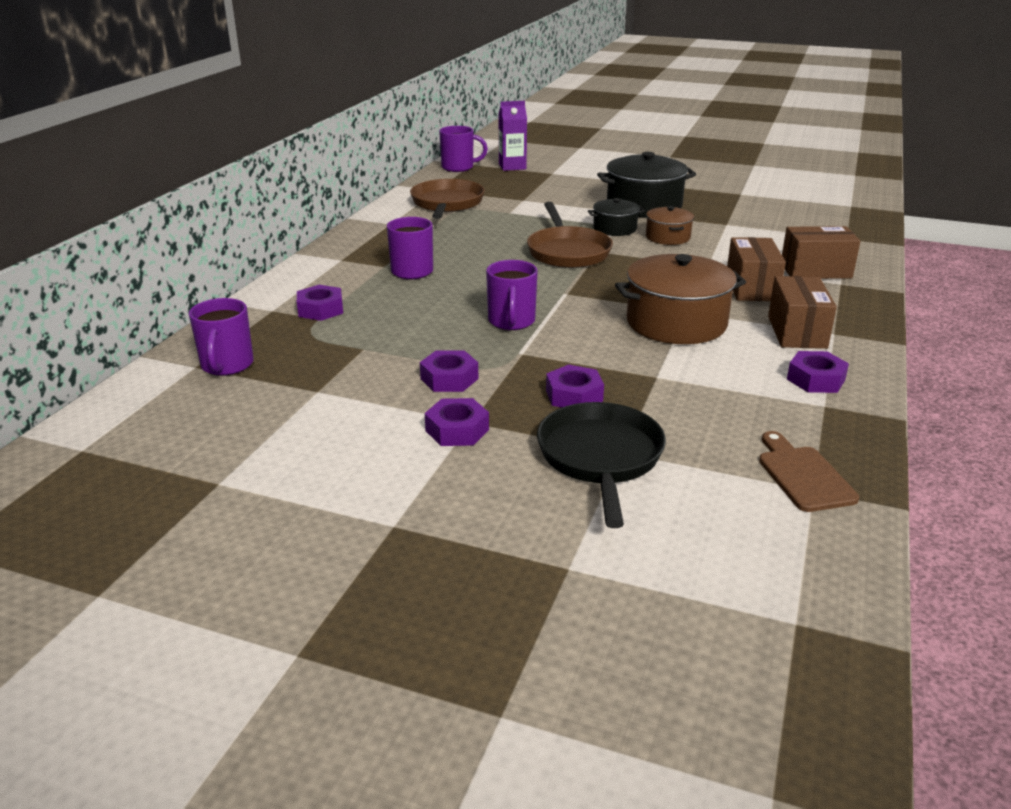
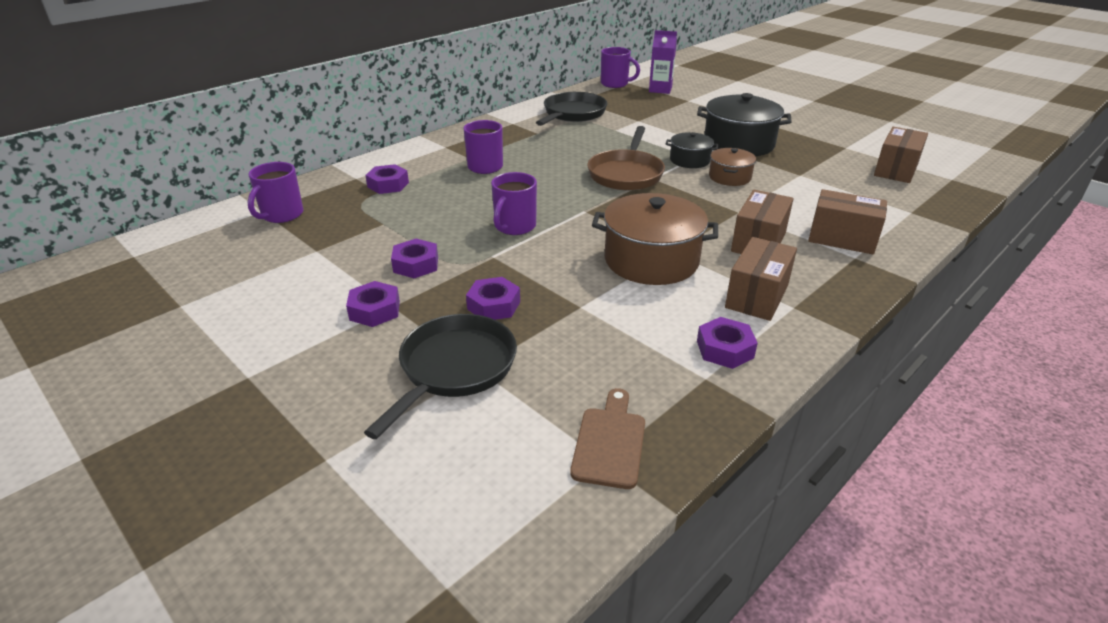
camera: 25 degrees right, 5 degrees up
(447, 204) = (572, 114): brown pan -> black pan
(800, 206) = (896, 170): none -> brown box

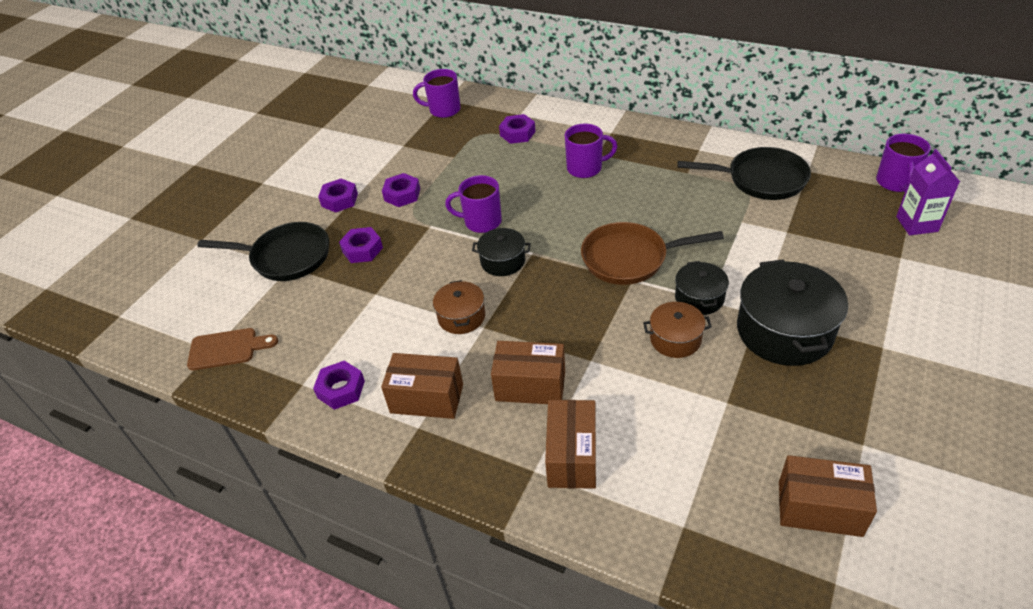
camera: 75 degrees right, 10 degrees up
(585, 226) = (503, 261): none -> black pot
(651, 260) = (461, 317): brown pot -> brown pot, size x0.55

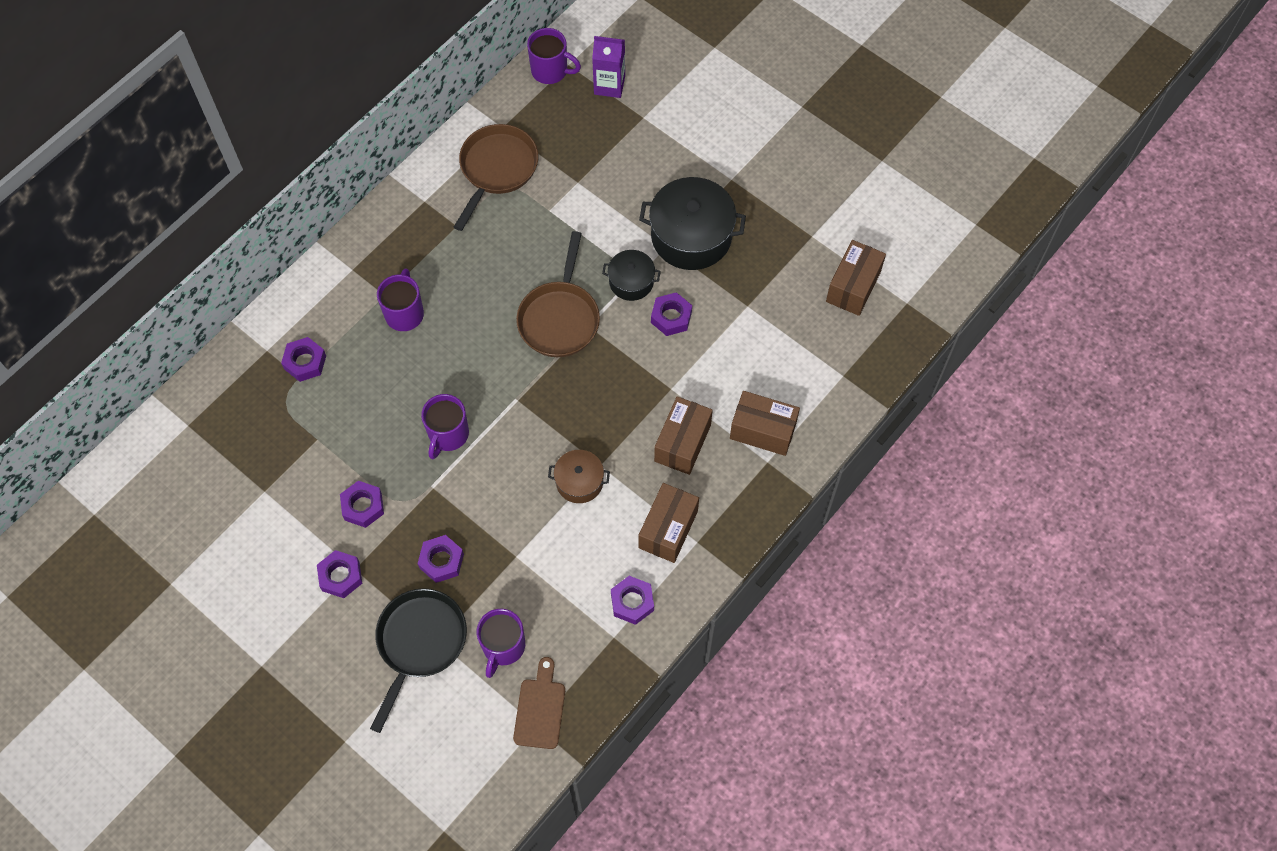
camera: 80 degrees left, 20 degrees up
(443, 110) = (210, 431): purple mug -> purple mug (503, 647)
(503, 261) = (517, 428): black pot -> none
(675, 339) = (671, 317): brown pot -> purple nut
(761, 179) = (496, 169): black pan -> brown pan

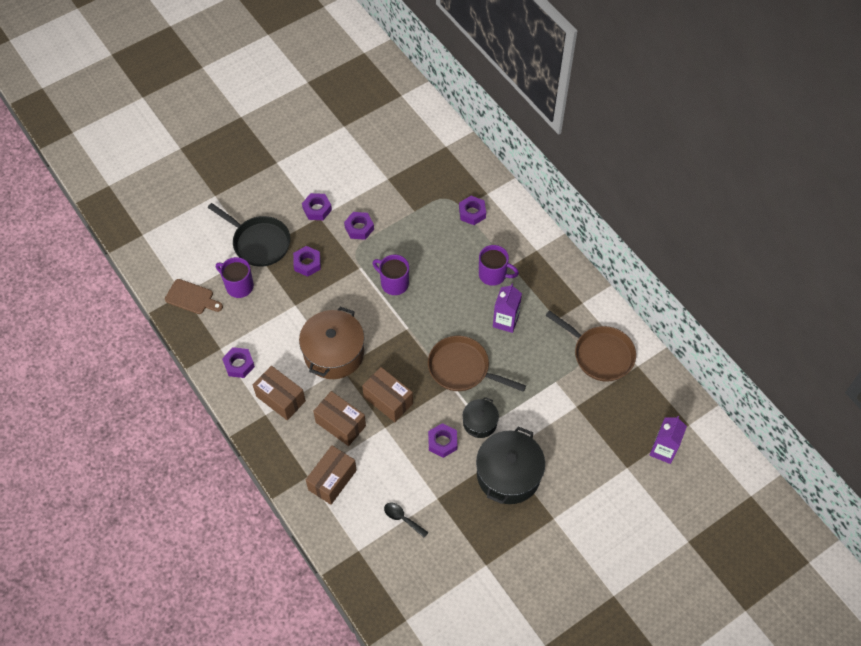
camera: 105 degrees right, 5 degrees down
(475, 283) = (505, 321): none -> purple carton
(550, 71) = (685, 410): purple mug -> none
(579, 482) = (334, 353): brown pot -> brown pot, size x1.83
(786, 337) = (402, 518): none -> black spoon
(853, 286) = (432, 582): brown box -> brown box (388, 400)

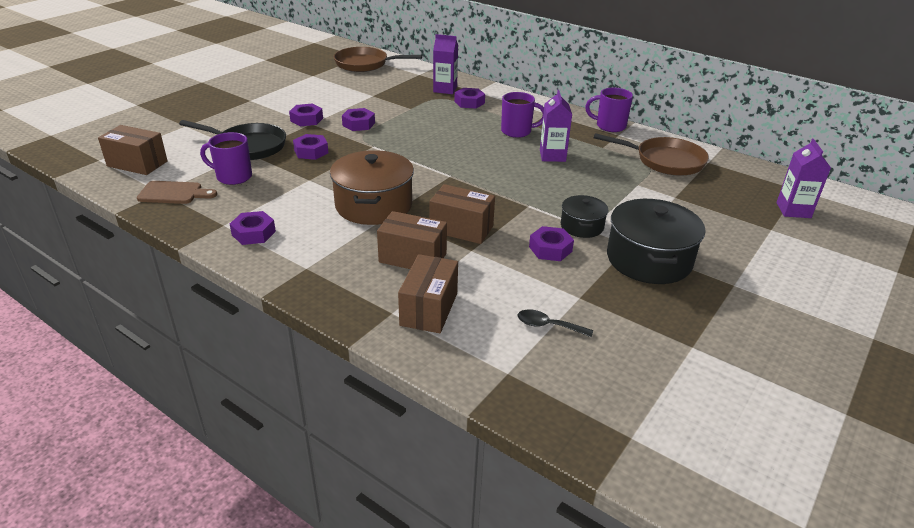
camera: 20 degrees left, 25 degrees down
(281, 398) = (322, 251): brown box -> brown box (137, 163)
(393, 283) = (416, 150): purple mug -> purple mug (609, 126)
(459, 182) = (445, 89): none -> purple carton
(462, 369) = (532, 192): brown pan -> brown pan (365, 64)

